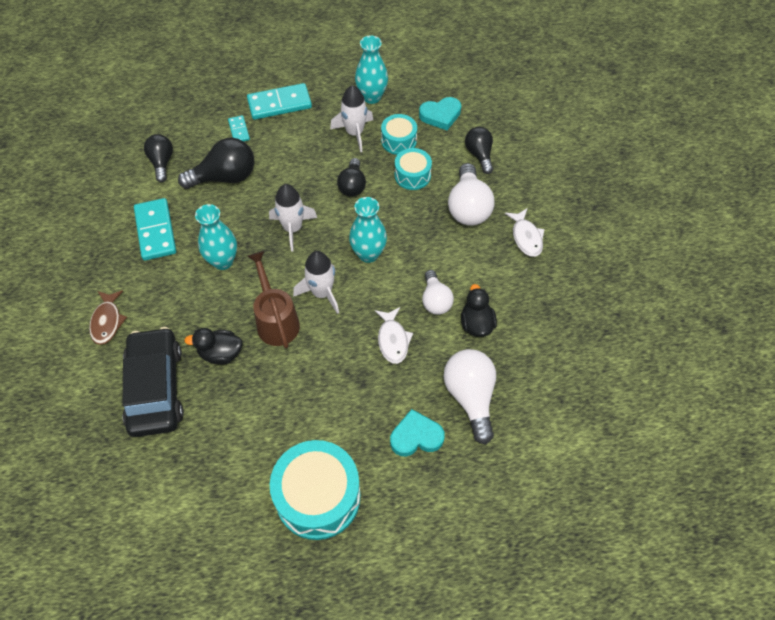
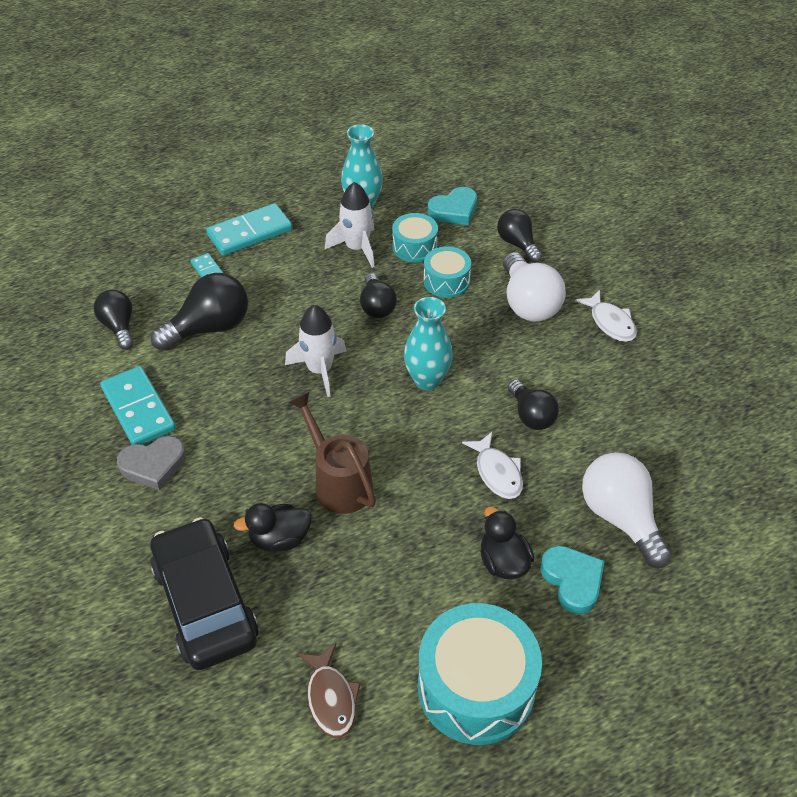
camera: 15 degrees left, 10 degrees down
(107, 321) = (108, 534): brown fish -> brown fish (331, 698)
(153, 277) = (153, 465): none -> grey heart
(223, 261) = (242, 426): turquoise vase -> none
(322, 293) = (385, 437): white rocket -> none
(416, 436) = (572, 581): turquoise heart -> turquoise heart turned 90 degrees clockwise
(435, 300) = (531, 415): white light bulb -> black light bulb
(476, 324) = (592, 431): black duck -> black duck (503, 562)

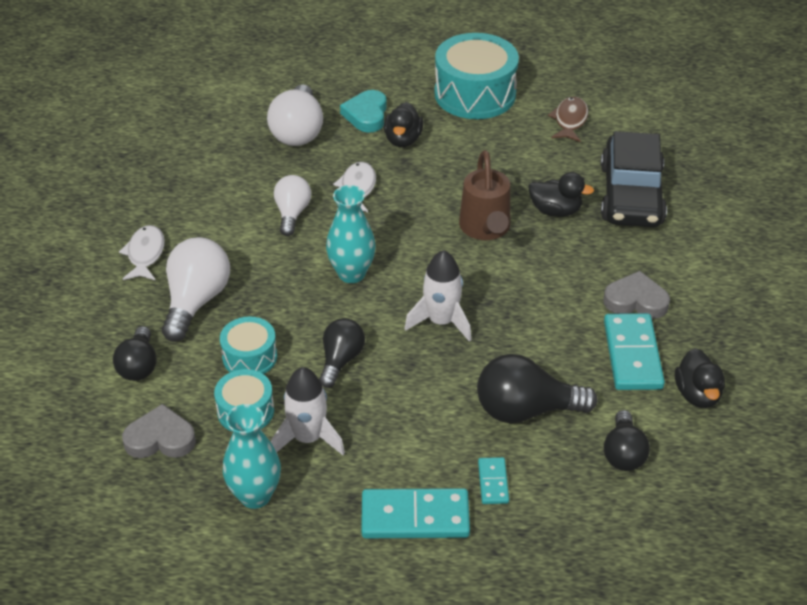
camera: 150 degrees left, 5 degrees down
(70, 397) = (697, 394): none -> black duck
(454, 210) = (160, 438): turquoise heart -> grey heart
(531, 415) = (292, 213): black light bulb -> white light bulb

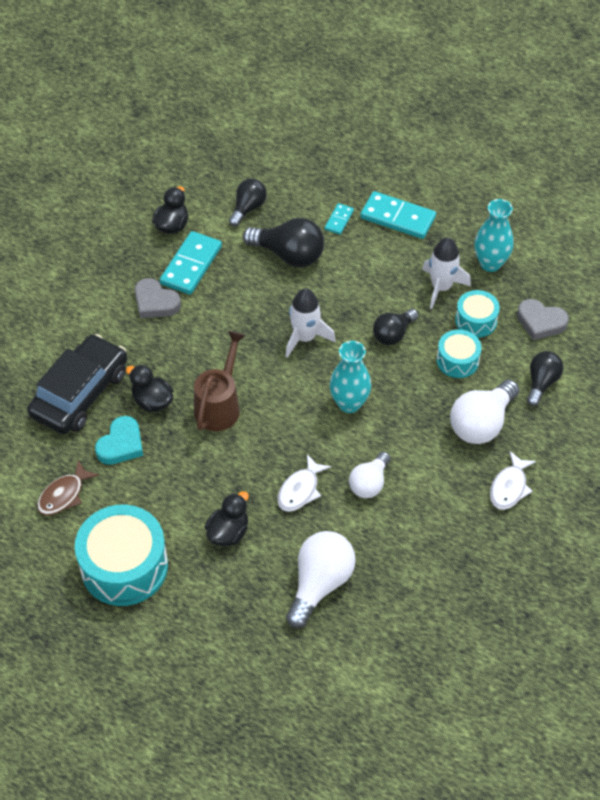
camera: 155 degrees left, 10 degrees up
(366, 115) = (244, 580): turquoise heart -> turquoise heart (121, 444)

